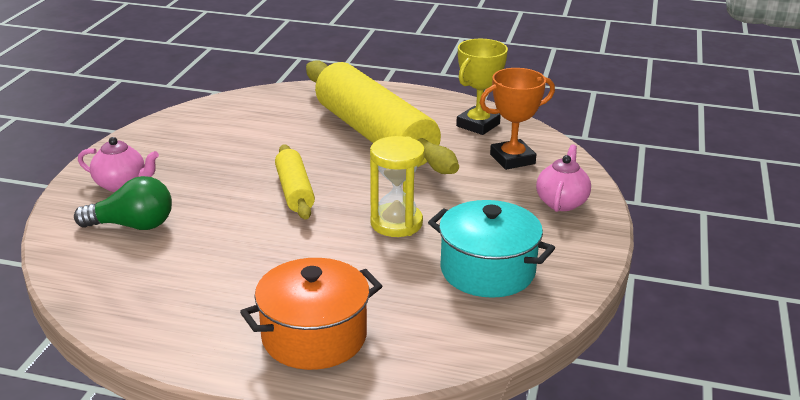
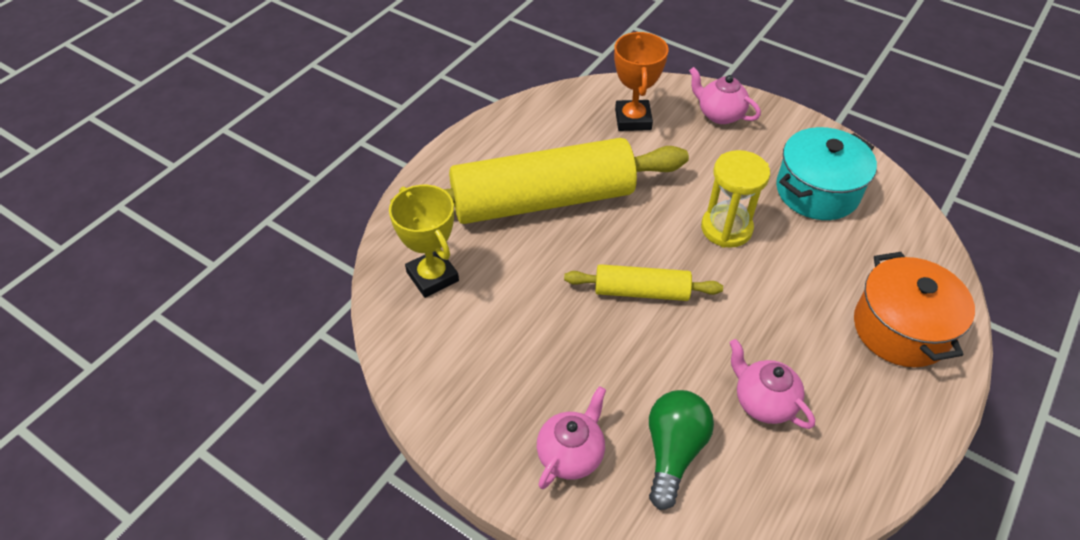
camera: 70 degrees left, 20 degrees up
(194, 262) = (763, 402): none -> pink teapot
(478, 125) = (554, 121): yellow trophy -> yellow trophy (432, 276)

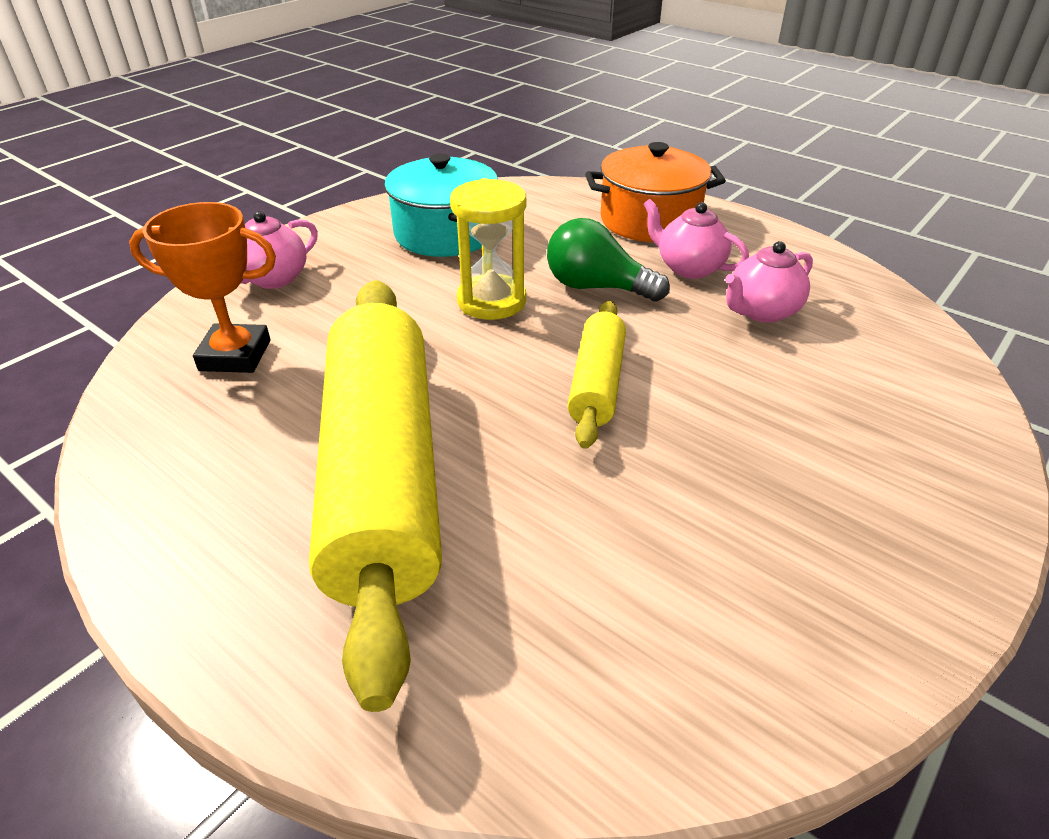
camera: 85 degrees left, 10 degrees down
(432, 276) = (550, 657): yellow trophy -> none
(571, 454) = (895, 478): pink teapot -> pink teapot (689, 268)
(673, 452) = (854, 385): green light bulb -> green light bulb (597, 287)

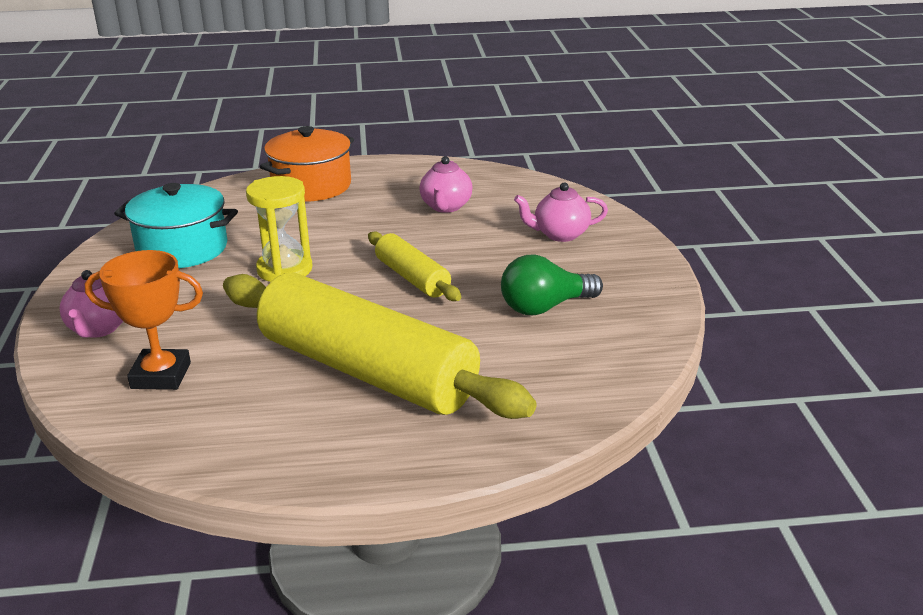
camera: 45 degrees left, 10 degrees down
(235, 355) = (161, 375): orange trophy -> orange trophy turned 45 degrees clockwise
(597, 287) = (338, 234): green light bulb -> green light bulb (545, 307)
(689, 268) = (375, 202): pink teapot -> pink teapot (560, 234)

